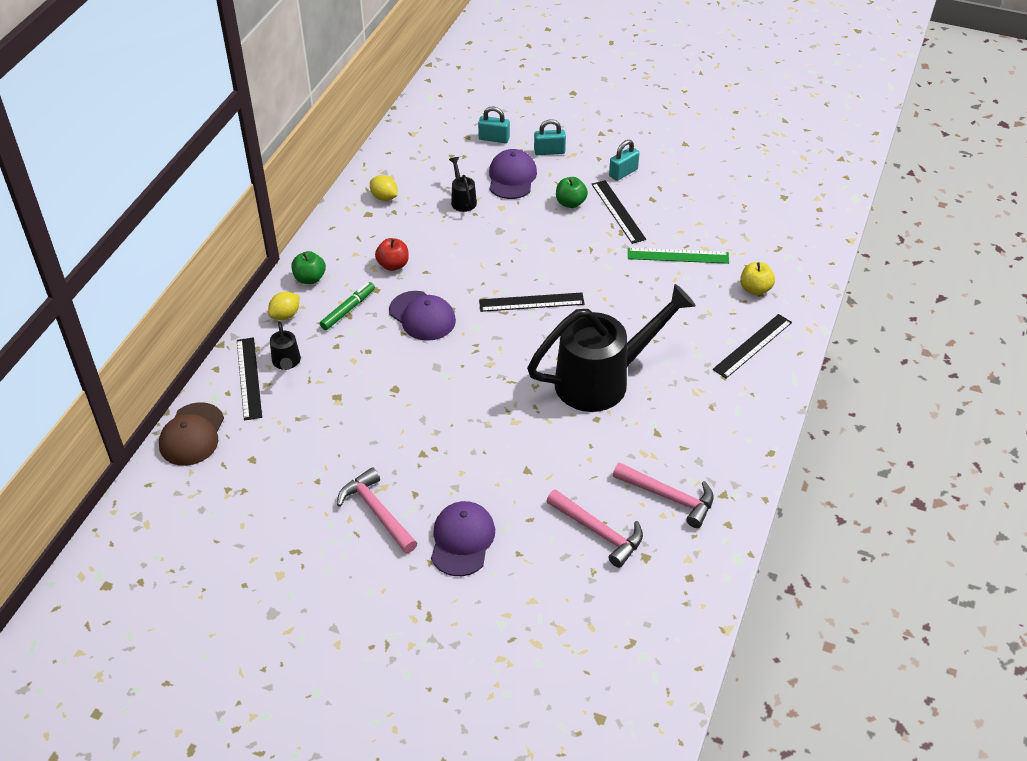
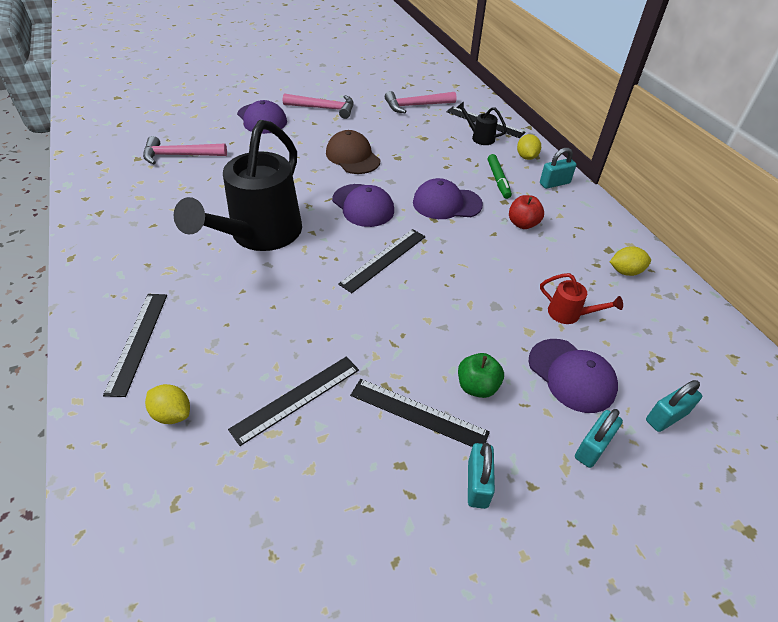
camera: 135 degrees right, 0 degrees up
(192, 434) = (465, 91): brown cap -> brown cap (352, 157)
(310, 278) = (554, 183): green apple -> turquoise padlock
(462, 200) = (569, 314): black watering can -> red watering can
(490, 356) = (363, 205): none -> purple cap
(669, 497) = (143, 192): pink hammer -> pink hammer (416, 106)
(678, 256) = (296, 398): green ruler -> black ruler
(755, 289) = (172, 414): yellow apple -> yellow lemon

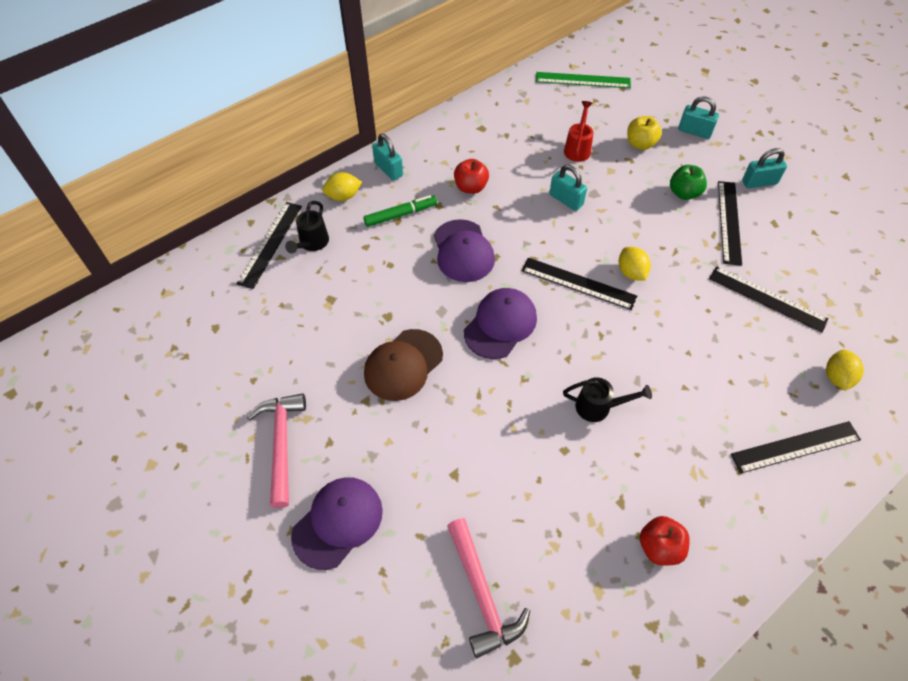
camera: 105 degrees left, 10 degrees up
(138, 231) = (659, 547): none -> red apple
(260, 235) = (598, 407): black watering can -> black watering can, size x0.40
(416, 106) = (243, 327): pink hammer -> none
(571, 375) = (640, 144): purple cap -> yellow apple
(625, 271) = (506, 118): yellow lemon -> yellow lemon (631, 272)
(666, 417) = (647, 98): turquoise padlock -> turquoise padlock (566, 200)
(702, 358) = (583, 80): none -> green ruler

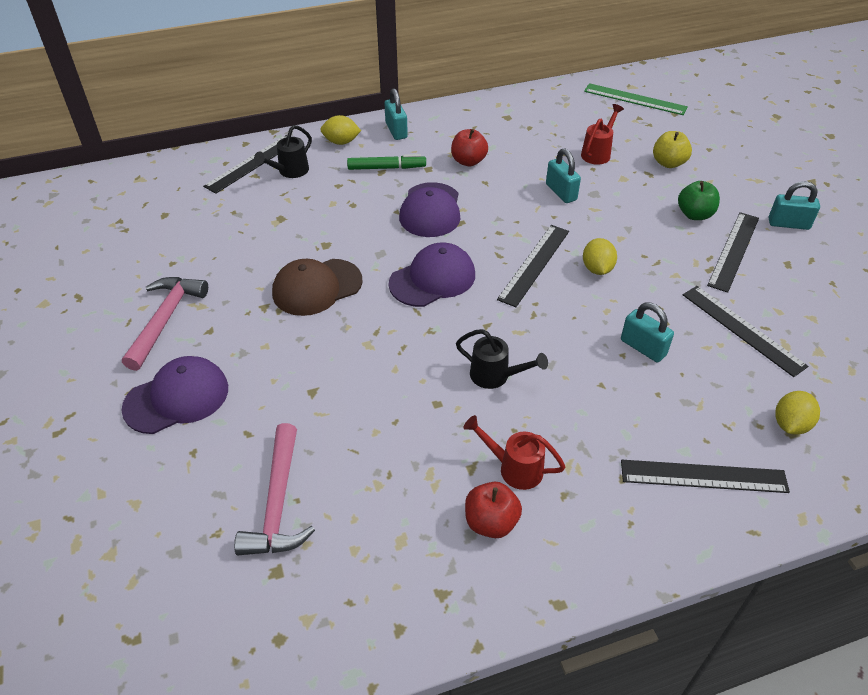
camera: 20 degrees right, 10 degrees down
(578, 283) = (534, 264): black ruler -> black ruler turned 75 degrees clockwise
(654, 490) = (514, 468): none -> red watering can
(694, 131) = (736, 165): turquoise padlock -> turquoise padlock (643, 347)

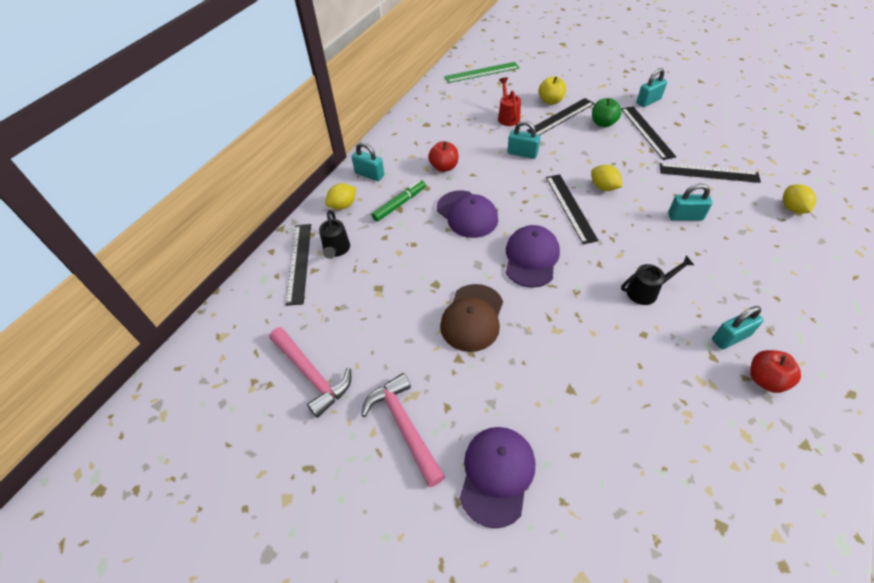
camera: 40 degrees left, 5 degrees up
(278, 503) = (658, 481): pink hammer -> pink hammer (311, 374)
(514, 468) = (730, 337): red watering can -> turquoise padlock
(703, 476) = (802, 266): black ruler -> black ruler (561, 117)

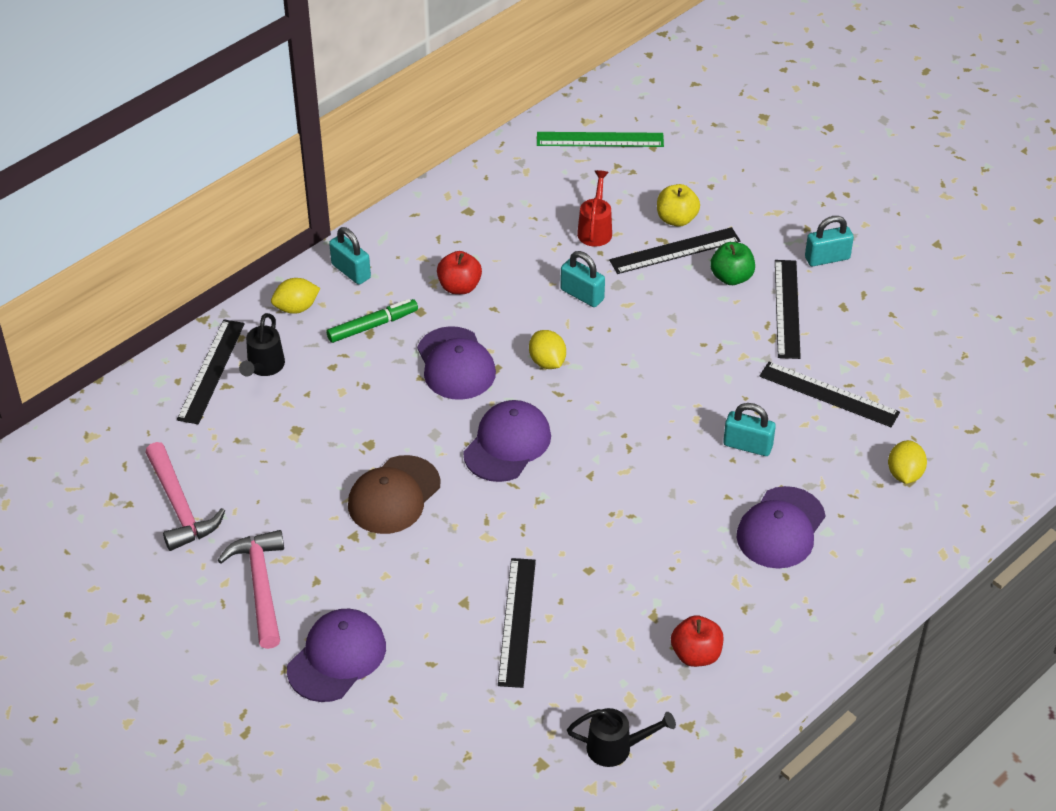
camera: 15 degrees right, 5 degrees down
(570, 207) = (600, 392): black ruler -> black ruler (517, 621)
(603, 187) = (664, 375): yellow lemon -> yellow lemon (547, 362)
(646, 291) = (627, 523): black watering can -> black watering can (616, 748)
(730, 337) = (691, 602): turquoise padlock -> none
(747, 265) = (780, 528): none -> purple cap

